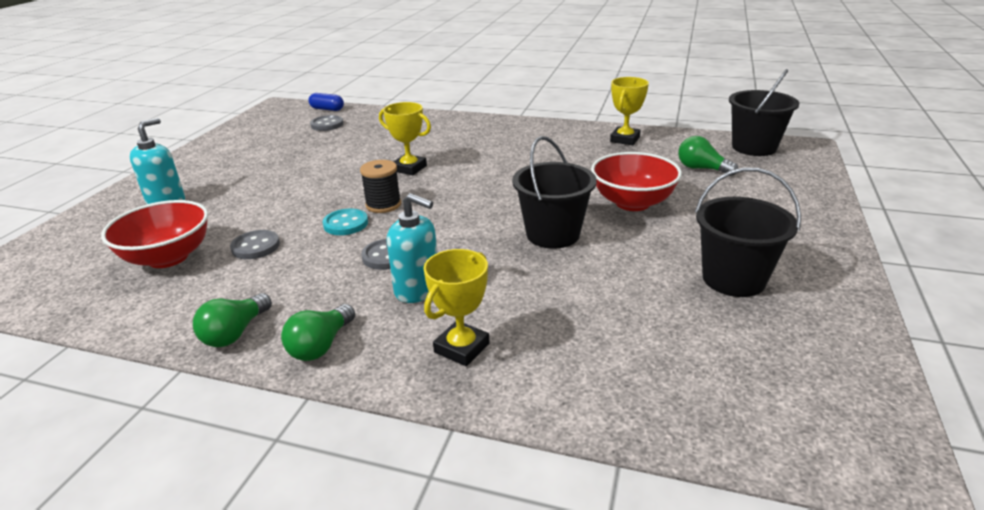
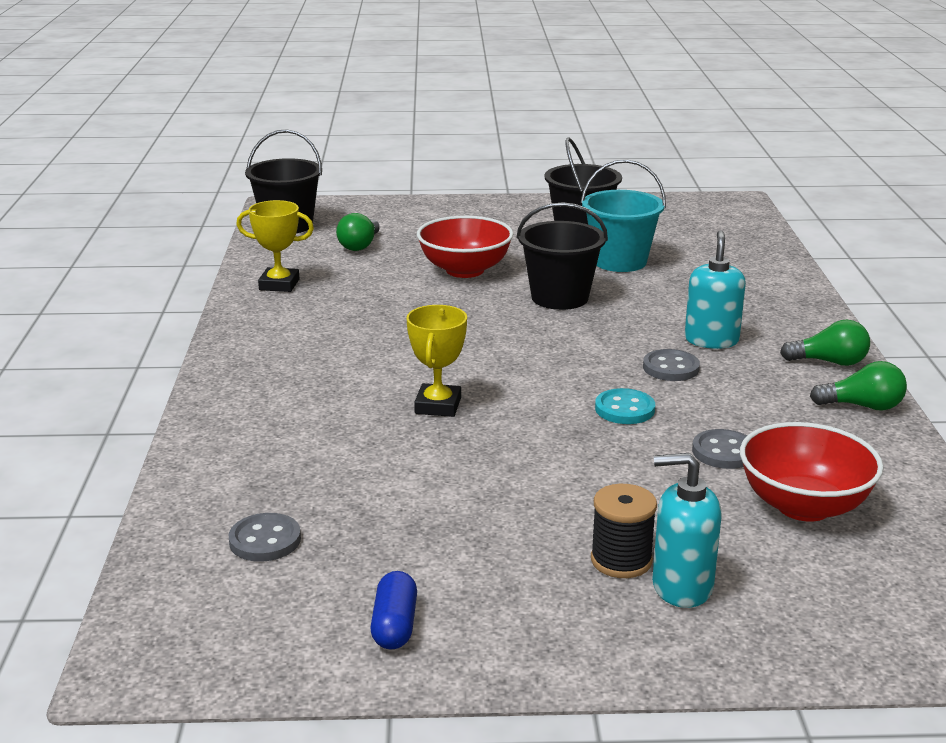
camera: 110 degrees left, 5 degrees down
(327, 109) = (162, 573): blue capsule -> blue capsule (395, 625)
(383, 205) = (559, 397): black spool -> black spool (621, 560)
(461, 348) = (767, 309): yellow trophy -> none
(633, 284) = (619, 261): none -> turquoise bucket

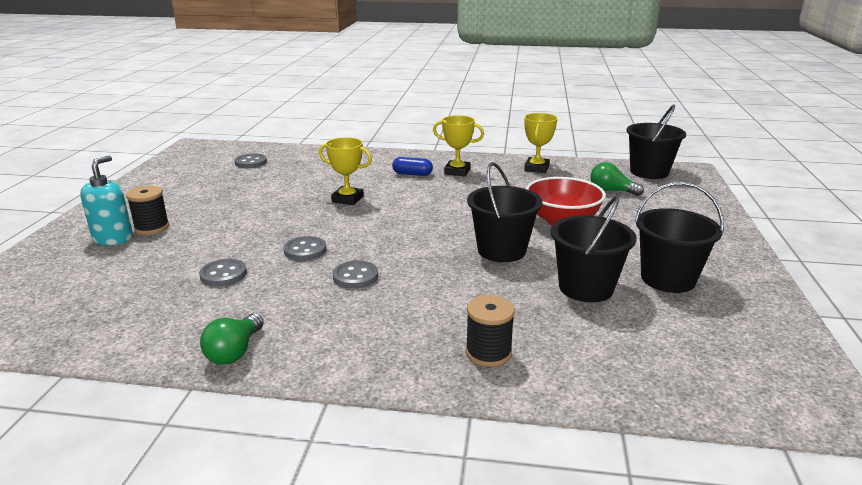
camera: 100 degrees right, 0 degrees up
(299, 335) = (457, 171): none -> yellow trophy
(395, 625) = (165, 180): blue capsule -> blue capsule (412, 174)
(619, 261) = (586, 288): turquoise bucket -> black bucket
(624, 409) = (305, 250): turquoise button -> grey button
(711, 340) = (396, 303): turquoise soap dispenser -> none
(761, 296) = (488, 353): none -> black spool
(803, 506) = (137, 289): red bowl -> none
(829, 362) = (323, 357): green light bulb -> none

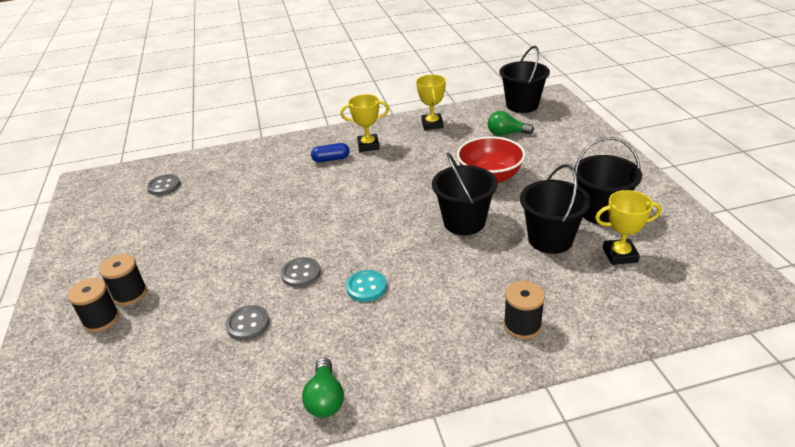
camera: 20 degrees left, 10 degrees up
(113, 238) = (101, 319): turquoise soap dispenser -> black spool
(347, 199) = (294, 205): yellow trophy -> yellow trophy (620, 255)
(355, 276) = (366, 287): grey button -> turquoise button

